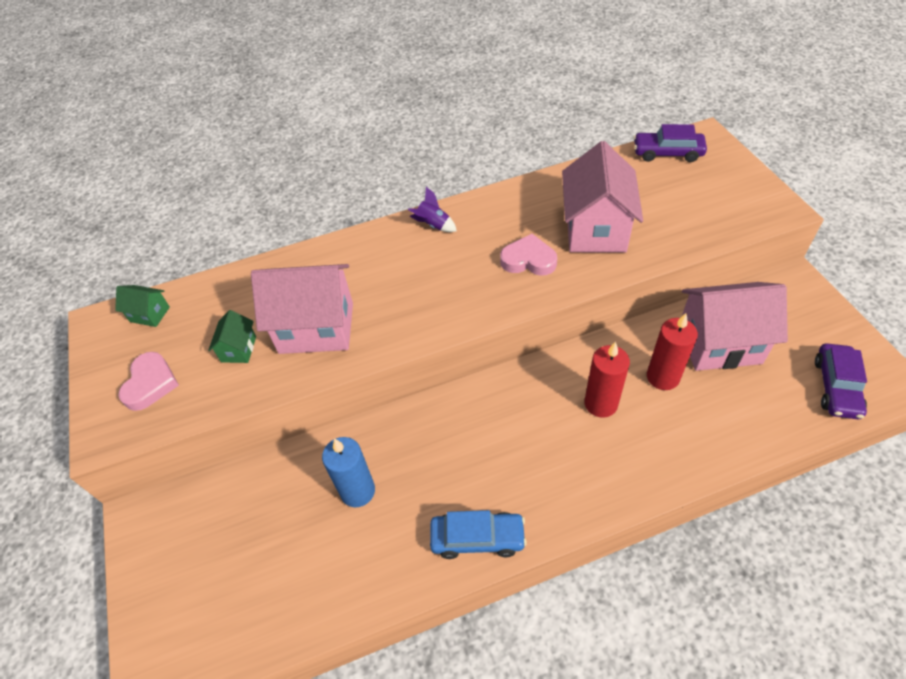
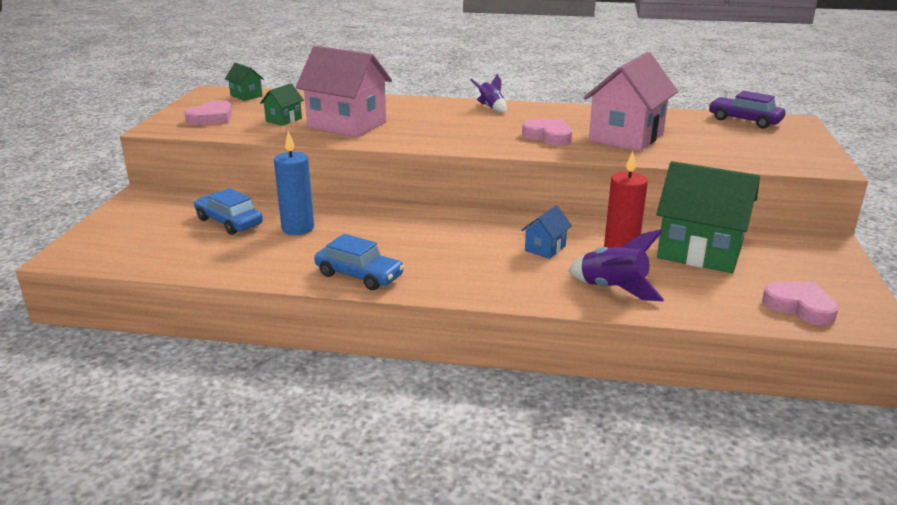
camera: 25 degrees right, 25 degrees down
(278, 517) = (229, 222): none -> blue car
(601, 403) = (545, 248): red candle -> blue house
(695, 438) = (613, 289): none -> purple rocket
(719, 344) = (699, 252): pink house -> green house
(836, 387) = (800, 307): purple car -> pink heart

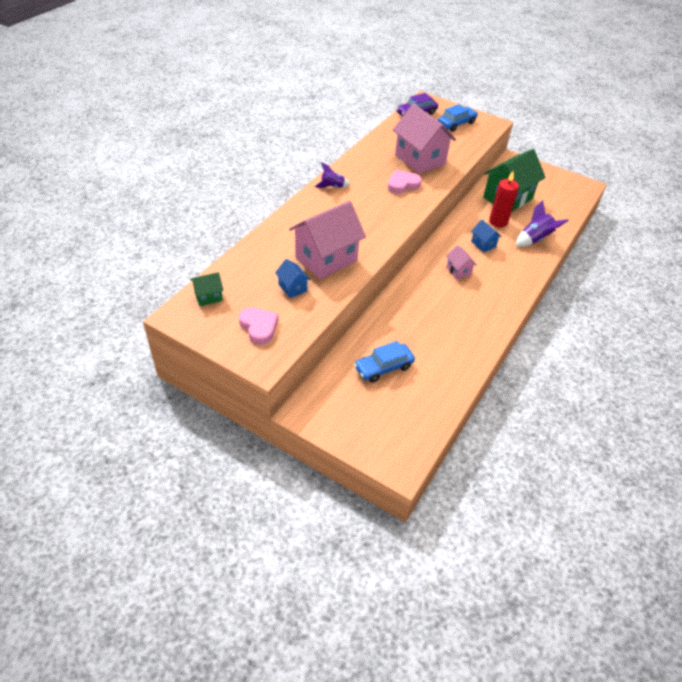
camera: 70 degrees left, 20 degrees up
(284, 120) = (292, 288): green house -> blue house
(298, 228) = (411, 335): blue candle -> none
(359, 275) = (488, 323): blue car -> blue car (456, 124)
(459, 239) = (458, 271): none -> pink house
(800, 307) = (567, 196): pink heart -> none

